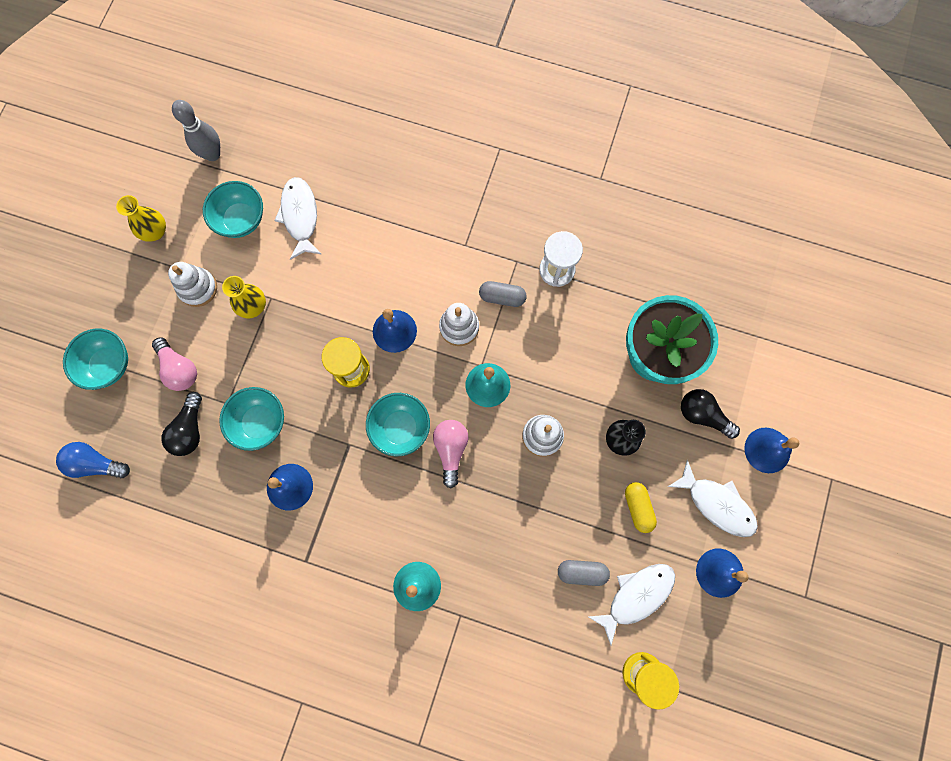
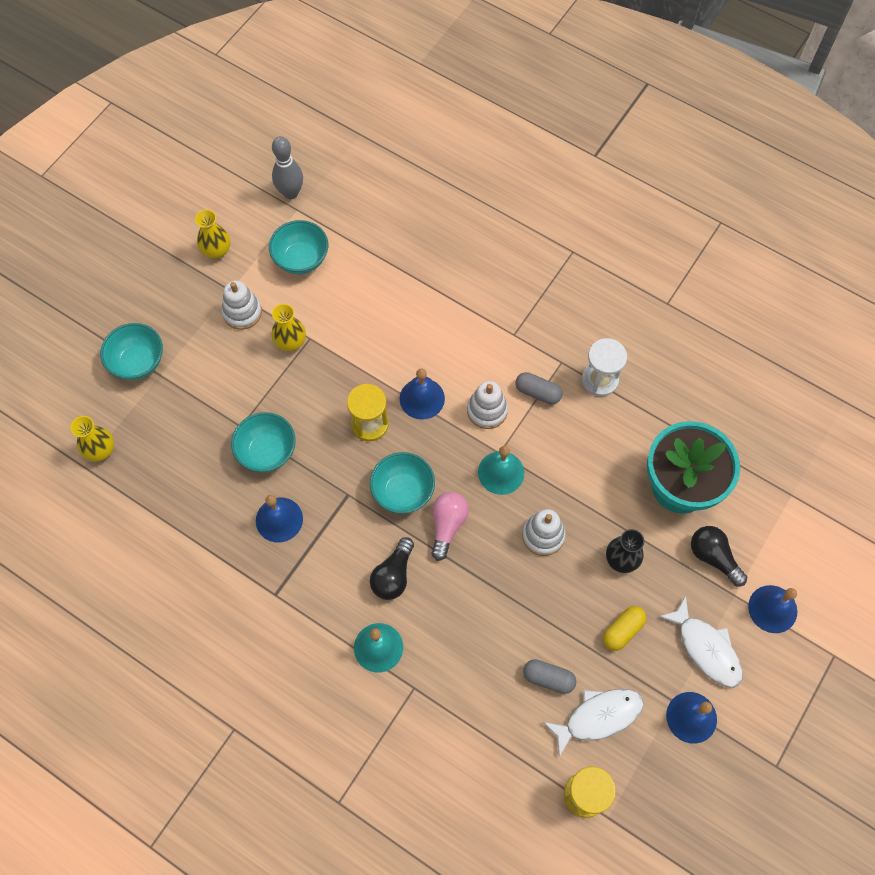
camera: 15 degrees right, 10 degrees down
(96, 464) = (100, 450): blue light bulb -> yellow vase
(179, 369) = (204, 382): pink light bulb -> none
(190, 429) = (198, 441): black light bulb -> black light bulb (393, 575)
(300, 216) = (359, 269): white fish -> none
(638, 508) = (622, 630): yellow capsule -> yellow capsule turned 45 degrees clockwise

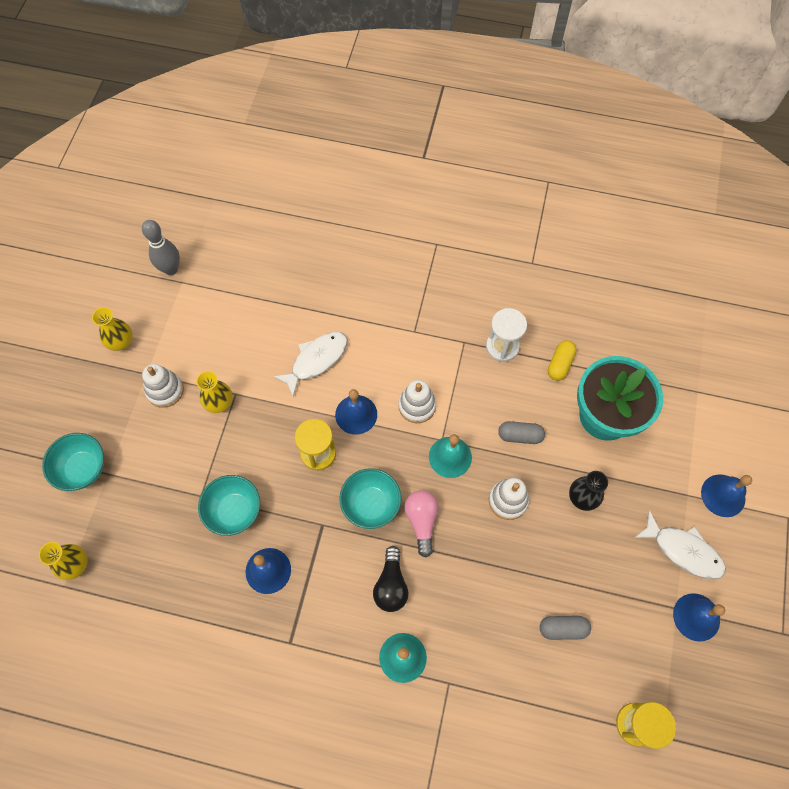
camera: 20 degrees left, 0 degrees up
(301, 259) = (202, 325): turquoise bowl -> none
(537, 392) = (454, 375): grey capsule -> grey capsule (520, 436)
(598, 717) = (619, 647): white fish -> white fish (316, 360)
(622, 630) = (608, 561): yellow capsule -> yellow capsule (560, 364)
(713, 557) = (657, 468): black light bulb -> none

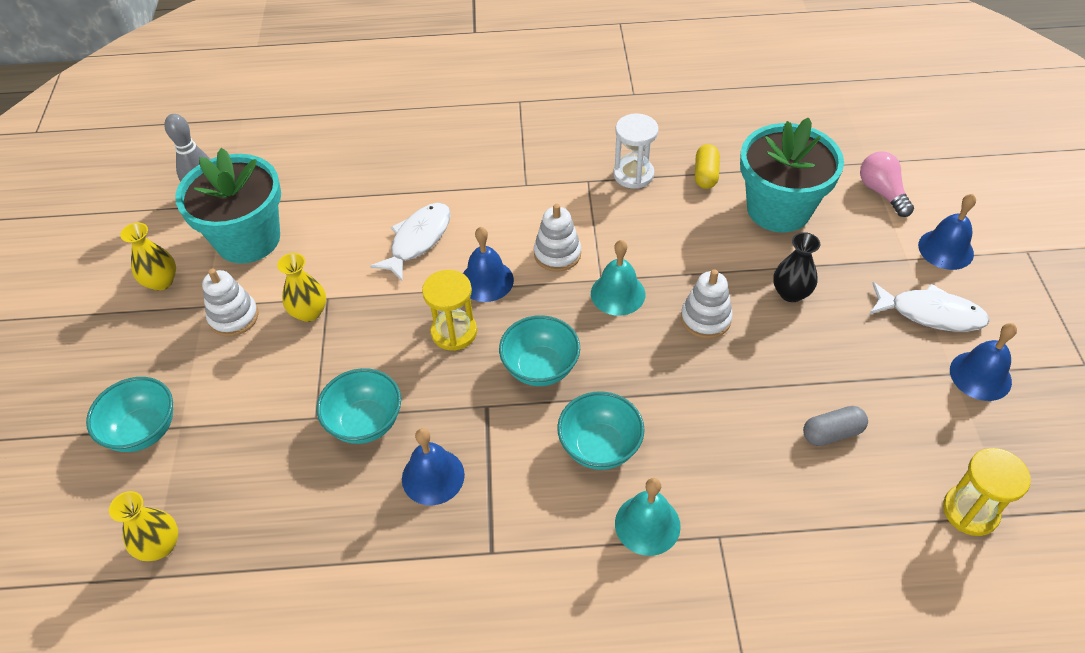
camera: 15 degrees left, 15 degrees down
(191, 321) = (248, 239): none -> turquoise flower pot
(391, 585) = (599, 447): black light bulb -> turquoise bowl
(422, 521) = (610, 368): pink light bulb -> pink light bulb (882, 192)
(520, 436) = (691, 252): grey capsule -> none

